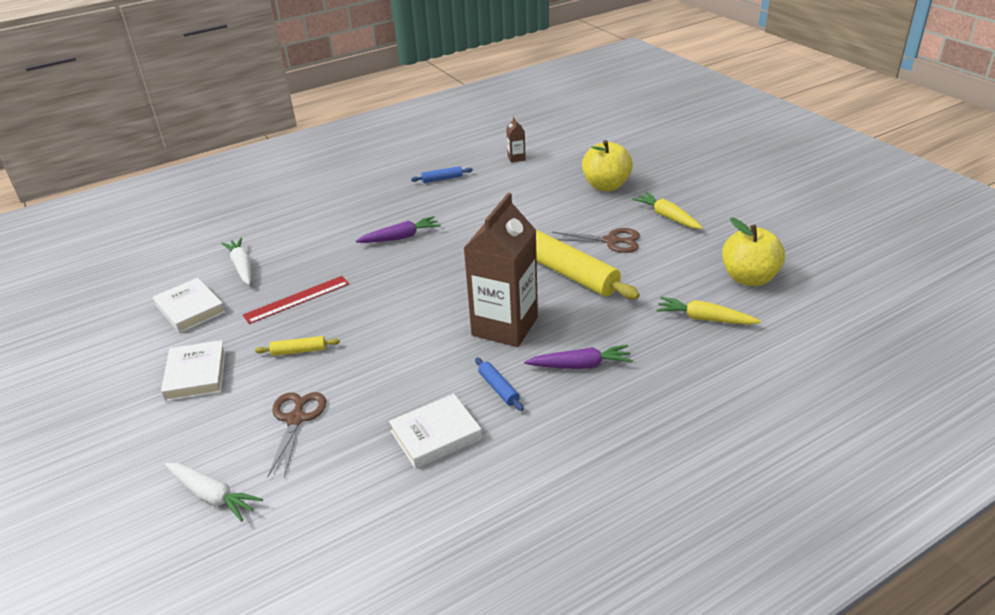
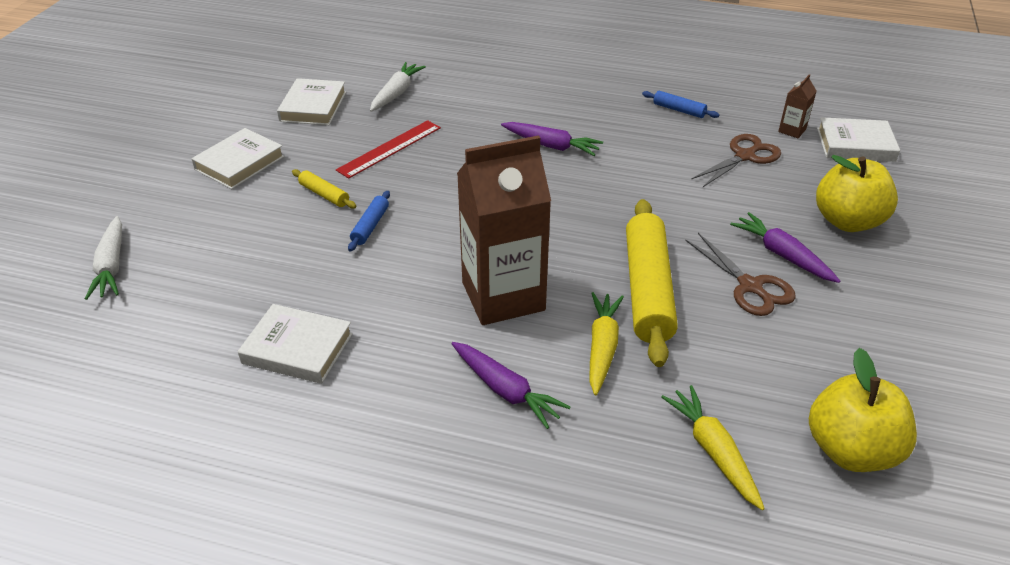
camera: 45 degrees right, 5 degrees up
(296, 419) = (238, 250): brown scissors -> brown scissors (744, 156)
(297, 299) = (389, 148): red ruler -> red ruler turned 60 degrees counterclockwise
(498, 388) = (405, 350): blue rolling pin -> blue rolling pin (370, 226)
(556, 149) = (855, 145): none -> white book
(603, 218) = (782, 255): none -> purple carrot
(667, 217) = (866, 304): yellow carrot -> yellow carrot (602, 347)

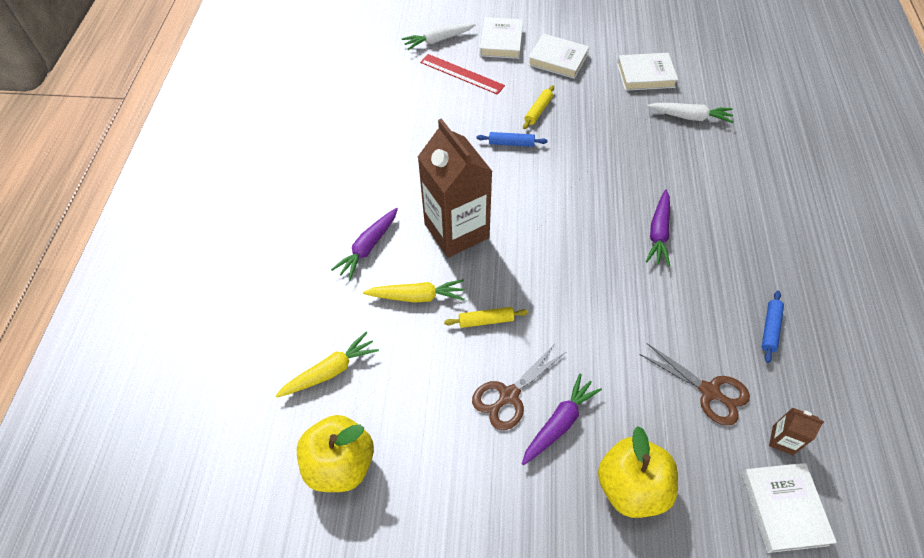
camera: 80 degrees right, 15 degrees up
(297, 348) = (386, 139): white book -> white book (501, 41)
(389, 148) = (609, 131): red ruler -> red ruler (462, 74)
(648, 290) = (486, 320): yellow rolling pin -> yellow rolling pin, size x0.45

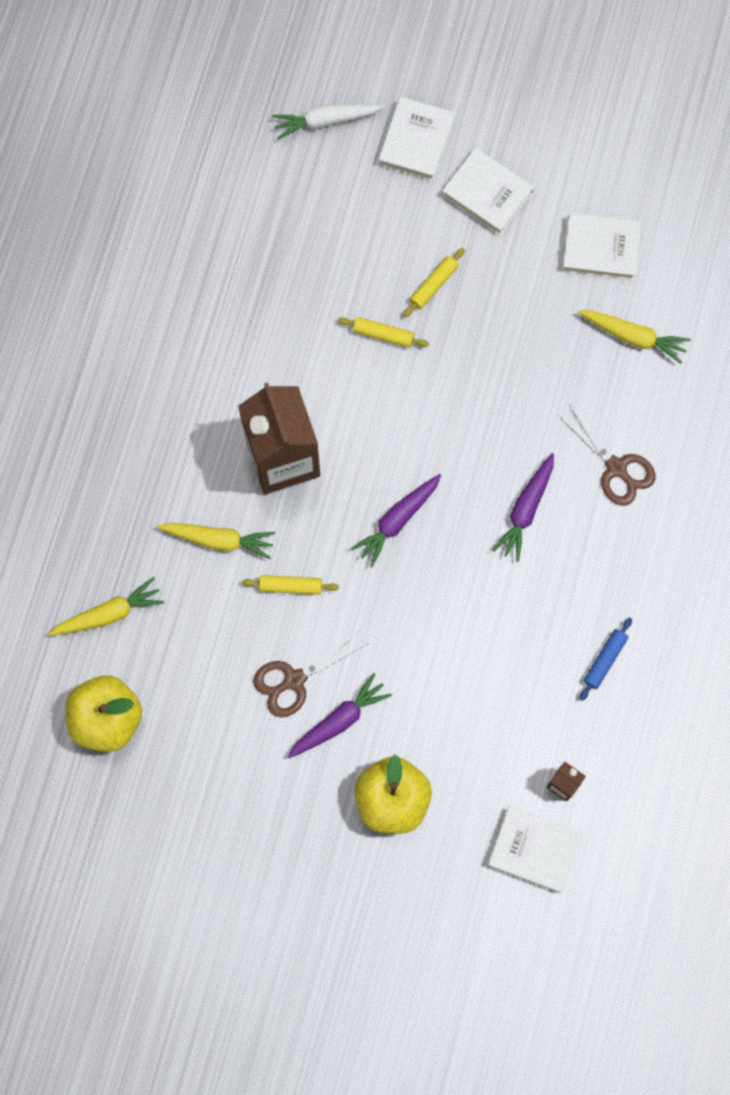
camera: 10 degrees right, 20 degrees up
(368, 247) = (173, 460): purple carrot -> purple carrot (397, 520)
(462, 74) = (345, 195): red ruler -> none
(511, 143) = (383, 334): blue rolling pin -> yellow rolling pin
(689, 117) = (633, 336): white carrot -> yellow carrot
(709, 391) = (508, 718): brown scissors -> brown scissors (616, 468)
(783, 508) = (534, 850): white book -> white book turned 75 degrees counterclockwise

